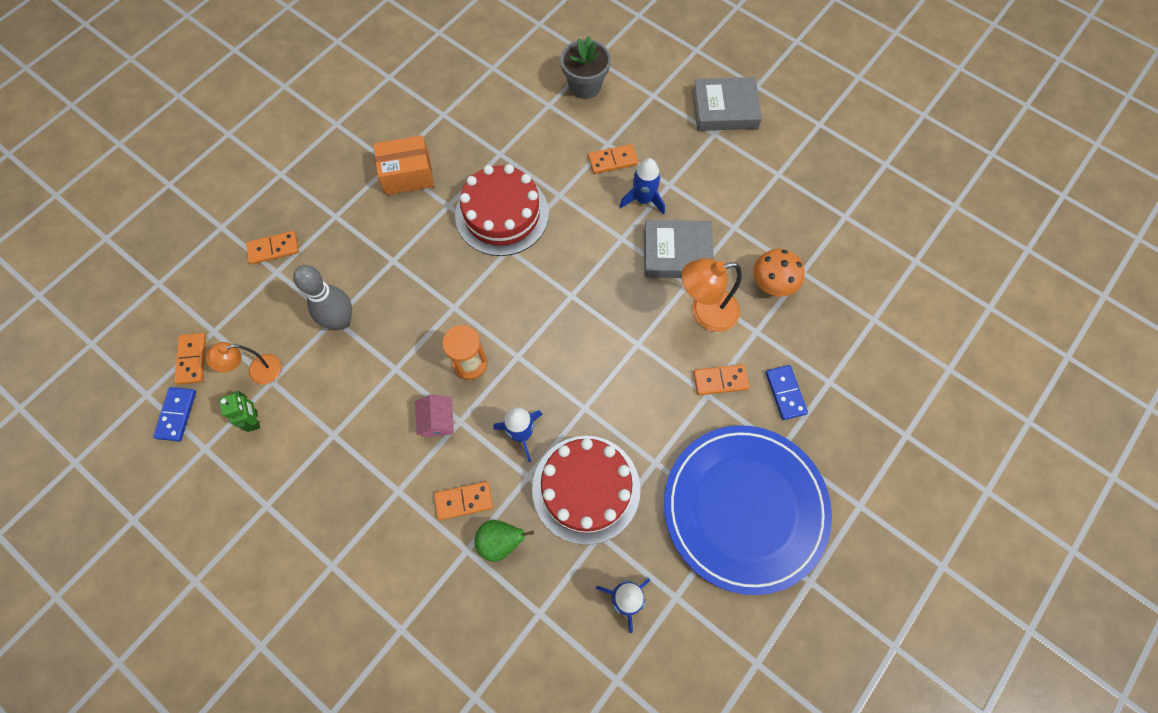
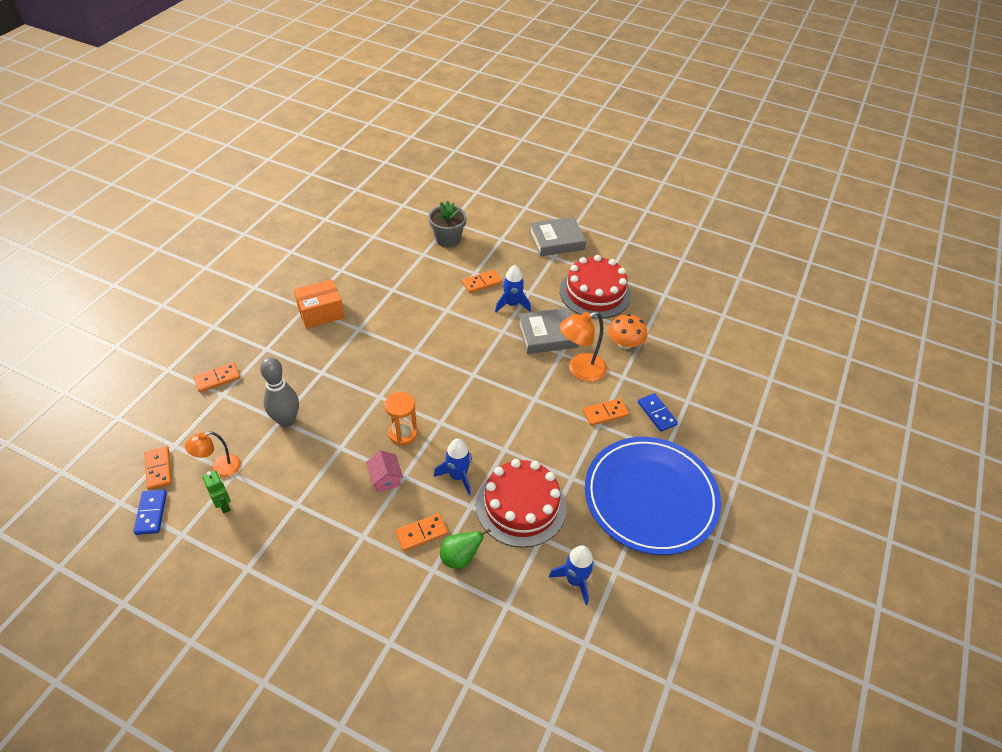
camera: 15 degrees left, 20 degrees down
(502, 214) = (404, 329): red cake -> red cake (595, 293)

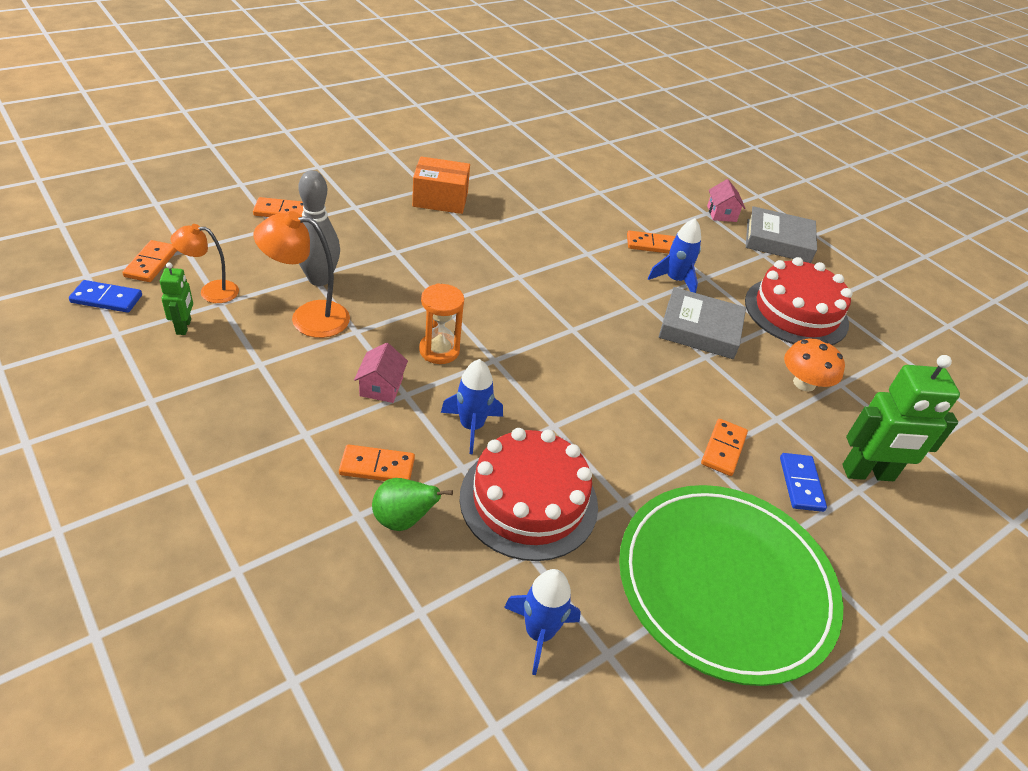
camera: 25 degrees right, 5 degrees down
(151, 513) = (106, 299): blue domino -> blue domino turned 75 degrees clockwise
(448, 239) = (639, 189): grey flower pot -> none
(510, 235) = (721, 213): none -> pink house
(580, 370) = (719, 385): orange lamp -> orange lamp (308, 318)
(605, 413) = (723, 449): orange domino -> orange domino turned 75 degrees counterclockwise
(650, 497) = (725, 583): blue plate -> green plate
(687, 387) = (868, 473): none -> green robot

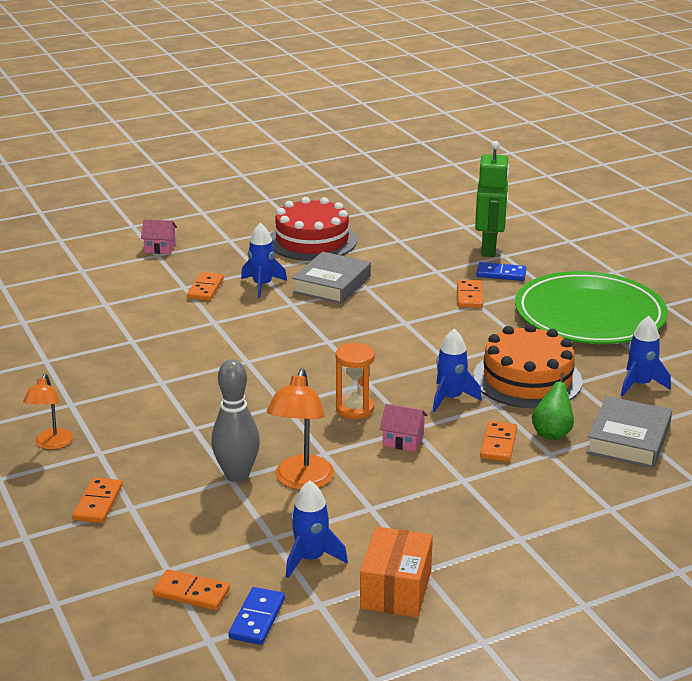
camera: 75 degrees left, 15 degrees down
(184, 327) = (311, 558): green robot -> blue rocket
(211, 291) = (251, 545): orange lamp -> orange lamp (51, 444)
(440, 199) = (97, 397): orange box -> orange box (396, 590)
(529, 501) = (527, 379): red cake -> orange cake
(723, 449) = (469, 296): orange domino -> orange domino turned 60 degrees clockwise
(778, 241) = (209, 230): grey book -> grey book (628, 439)
(804, 383) = (398, 253): orange mushroom -> none

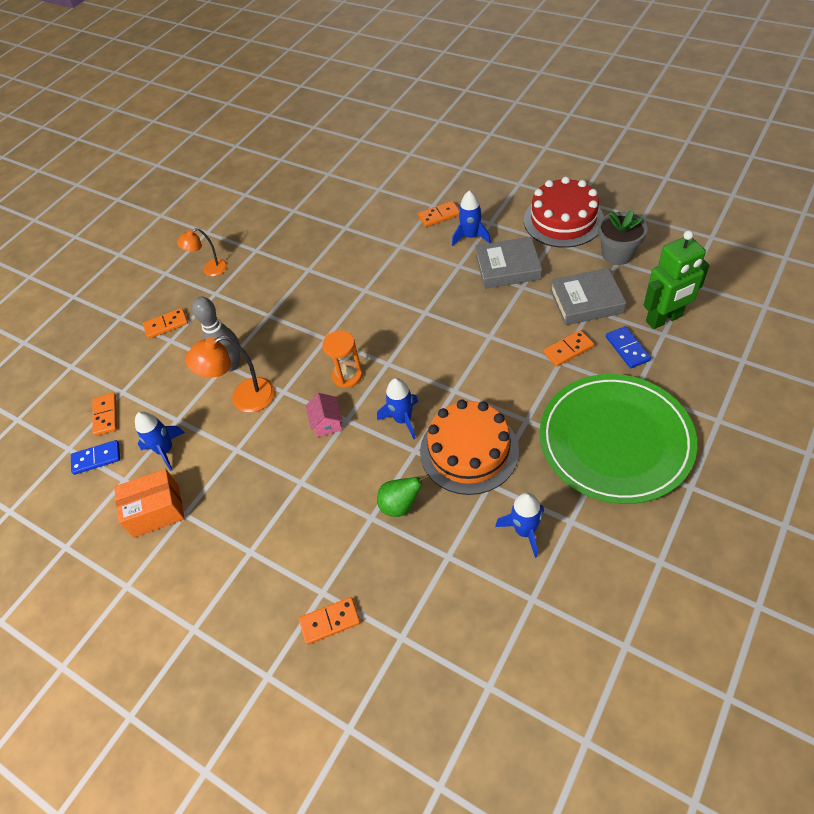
camera: 65 degrees right, 25 degrees up
(160, 248) = (473, 163): pink house -> none
(390, 237) = (617, 254): none -> grey flower pot
(498, 444) = (361, 479): orange domino -> orange domino (330, 621)
(628, 439) = (429, 561): grey book -> grey book (586, 301)

